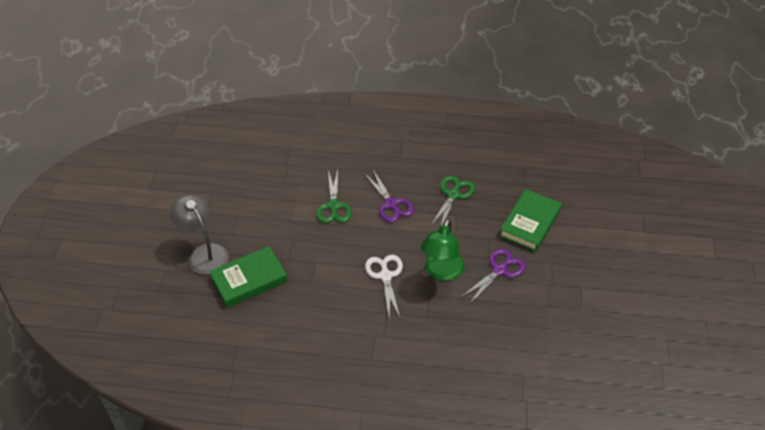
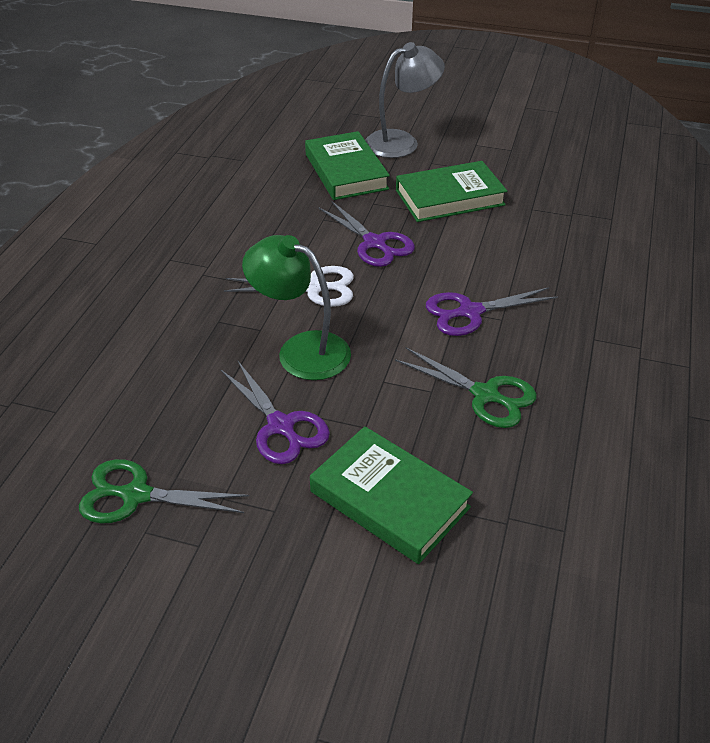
camera: 100 degrees right, 5 degrees down
(276, 221) = (449, 197): none -> green book
(333, 206) = (474, 251): green scissors -> green scissors (136, 495)
(334, 253) = (374, 243): none -> purple scissors

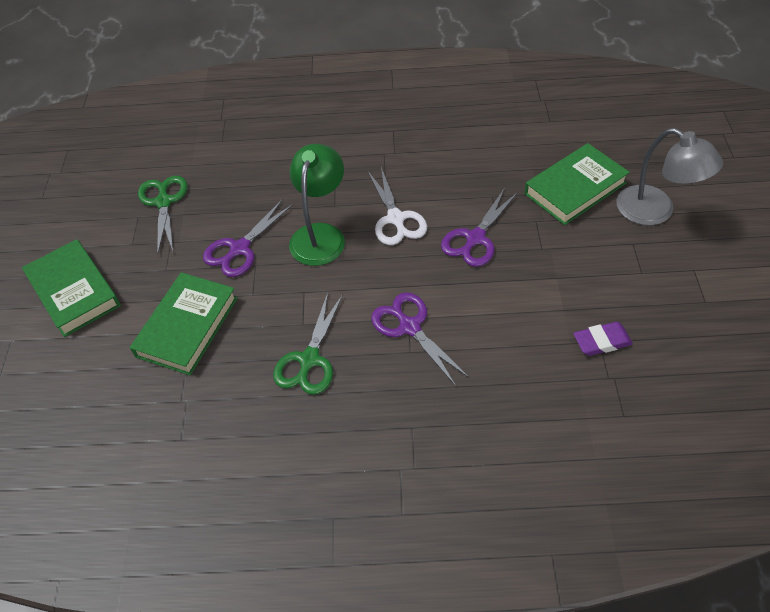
camera: 75 degrees right, 10 degrees up
(449, 197) = (578, 272): green book -> green book (74, 291)
(532, 207) = (602, 341): none -> purple eraser

